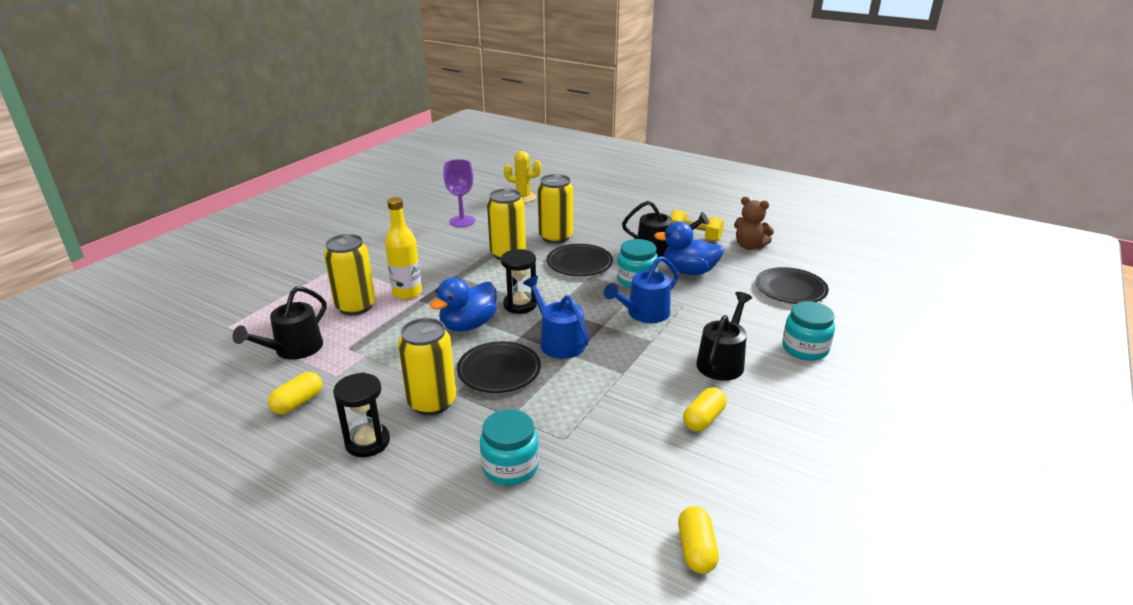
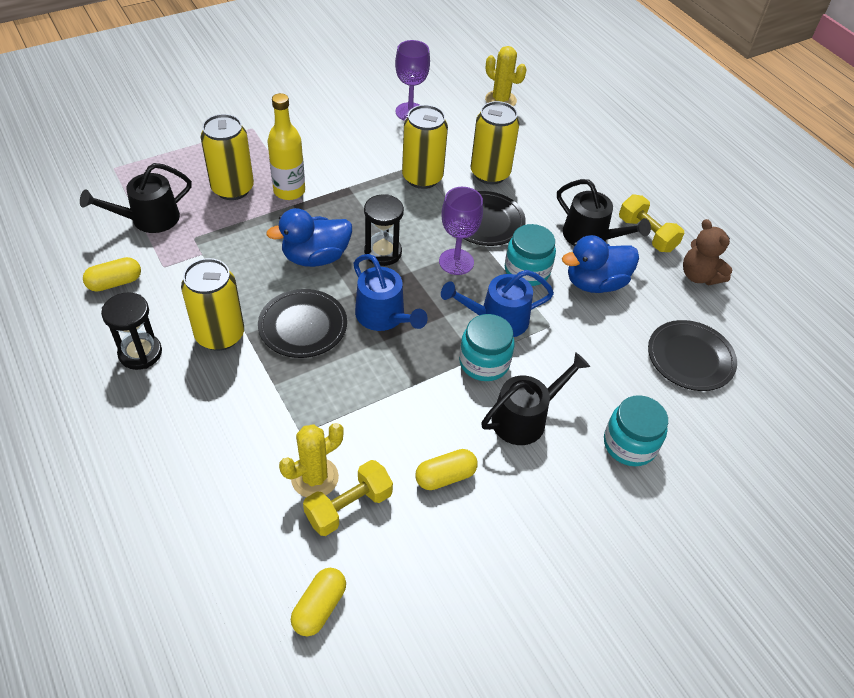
camera: 25 degrees right, 20 degrees up
(510, 467) = (233, 439): turquoise jar -> turquoise jar (484, 362)
(558, 341) = (384, 316): blue watering can -> blue watering can turned 150 degrees clockwise
(581, 292) = (456, 262): none -> purple goblet
(604, 463) = (314, 478): none -> yellow cactus
(651, 470) = (348, 506): none -> yellow dumbbell
(689, 271) = (595, 283): blue duck -> blue duck turned 60 degrees counterclockwise

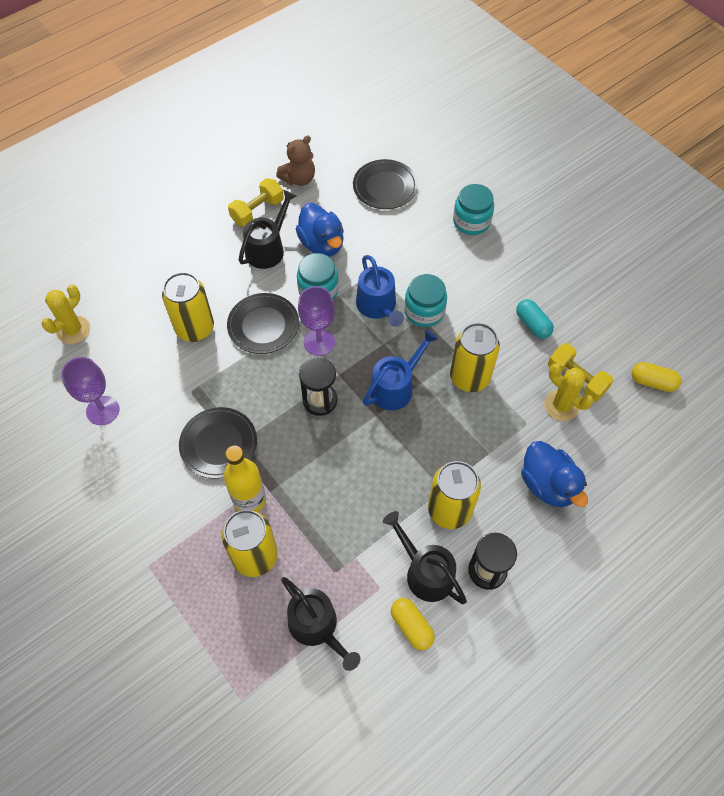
camera: 95 degrees left, 10 degrees up
(303, 326) = (422, 446): black plate -> black plate (218, 444)
(315, 257) = (338, 454): blue duck -> blue duck (548, 485)
(422, 178) = (210, 384): yellow can -> yellow can (469, 377)
(445, 476) = (532, 324): yellow capsule -> turquoise capsule
(525, 418) = (468, 282): black watering can -> black watering can (425, 572)

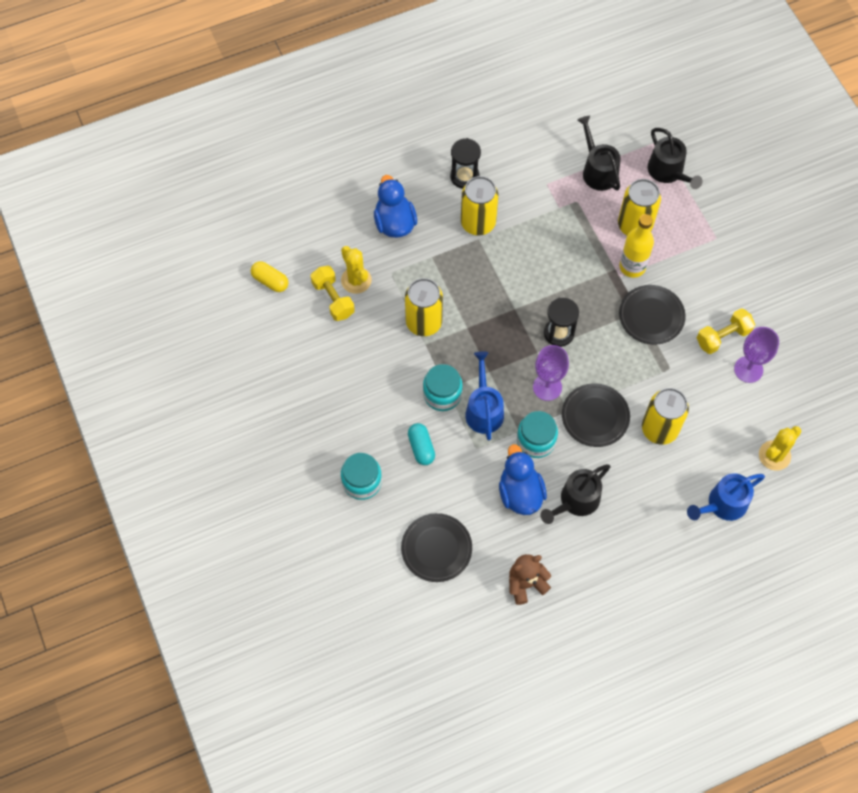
camera: 165 degrees left, 5 degrees up
(257, 211) = (578, 551): yellow dumbbell -> yellow dumbbell (723, 337)
(395, 387) = (490, 329): blue watering can -> blue watering can (723, 504)
(411, 626) = (531, 155): yellow capsule -> none
(425, 572) = (510, 186): black watering can -> black watering can (668, 172)
(532, 324) = (349, 357): turquoise capsule -> turquoise capsule (421, 447)

